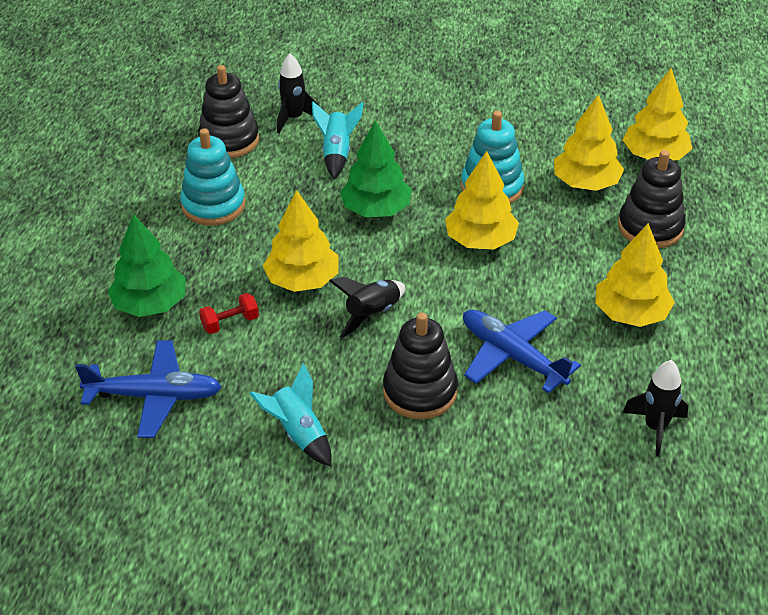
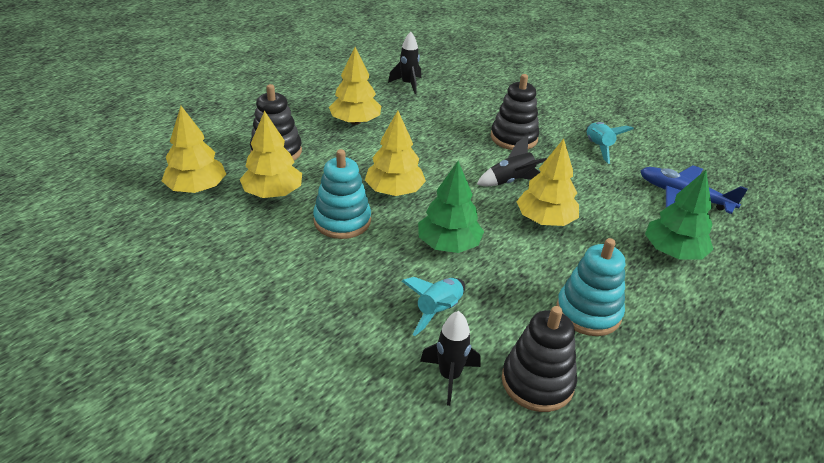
camera: 150 degrees left, 5 degrees down
(230, 323) = (614, 215): red dumbbell -> none
(512, 356) = (445, 131): blue plane -> none

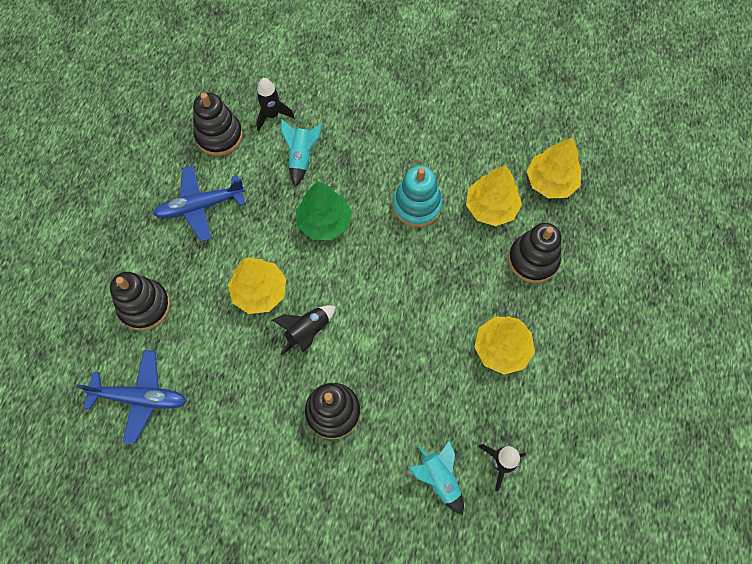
camera: 155 degrees right, 30 degrees up
(394, 191) = (400, 262): yellow tree -> none
(588, 312) = (200, 206): turquoise stacking toy -> blue plane
(598, 147) = (240, 444): turquoise rocket -> turquoise rocket (439, 478)
(673, 252) = (144, 306): green tree -> black stacking toy

